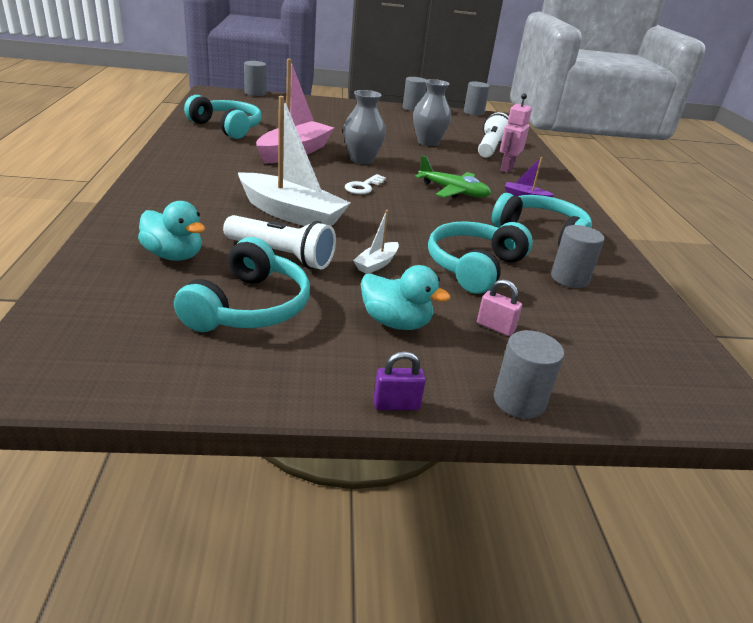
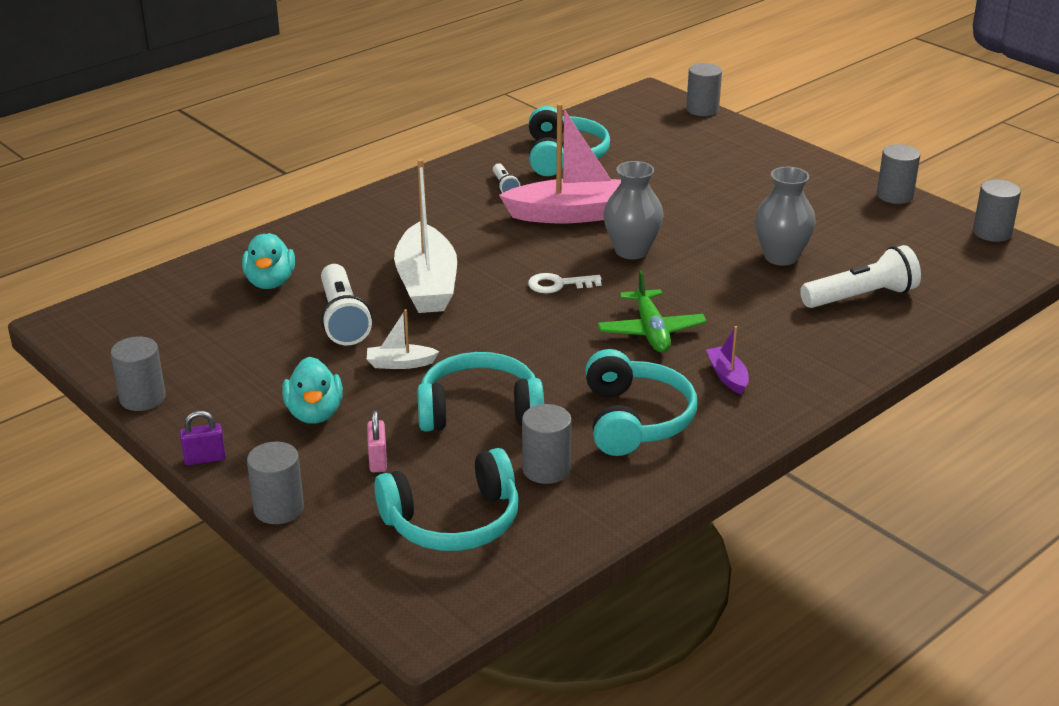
camera: 55 degrees right, 0 degrees up
(224, 150) = (504, 186): none -> white flashlight
(242, 394) = (142, 398): none -> grey cylinder
(249, 307) = (245, 347): turquoise headphones -> turquoise headphones (453, 521)
(396, 405) = (205, 459): purple padlock -> purple padlock turned 60 degrees counterclockwise
(506, 168) = (804, 333): pink robot -> none

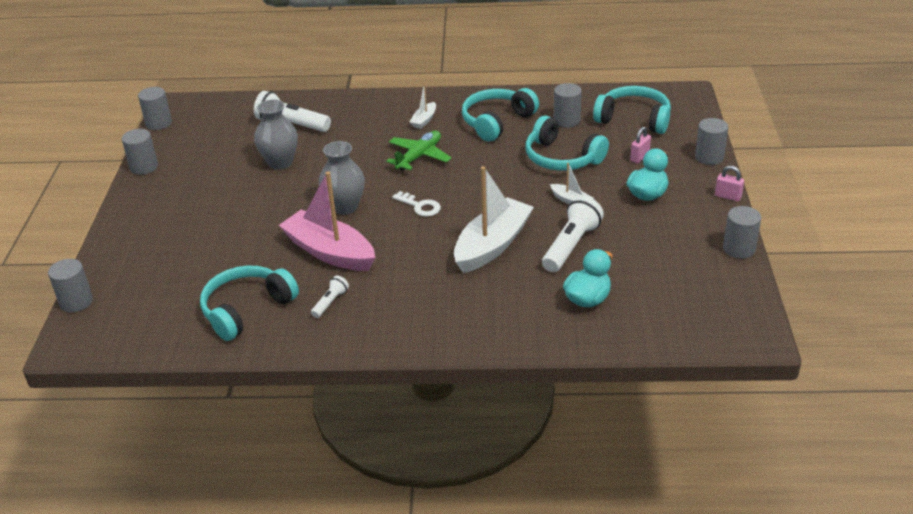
camera: 135 degrees left, 5 degrees up
(205, 459) = (728, 196): purple padlock -> pink padlock
(727, 376) = (424, 120): purple boat -> white boat

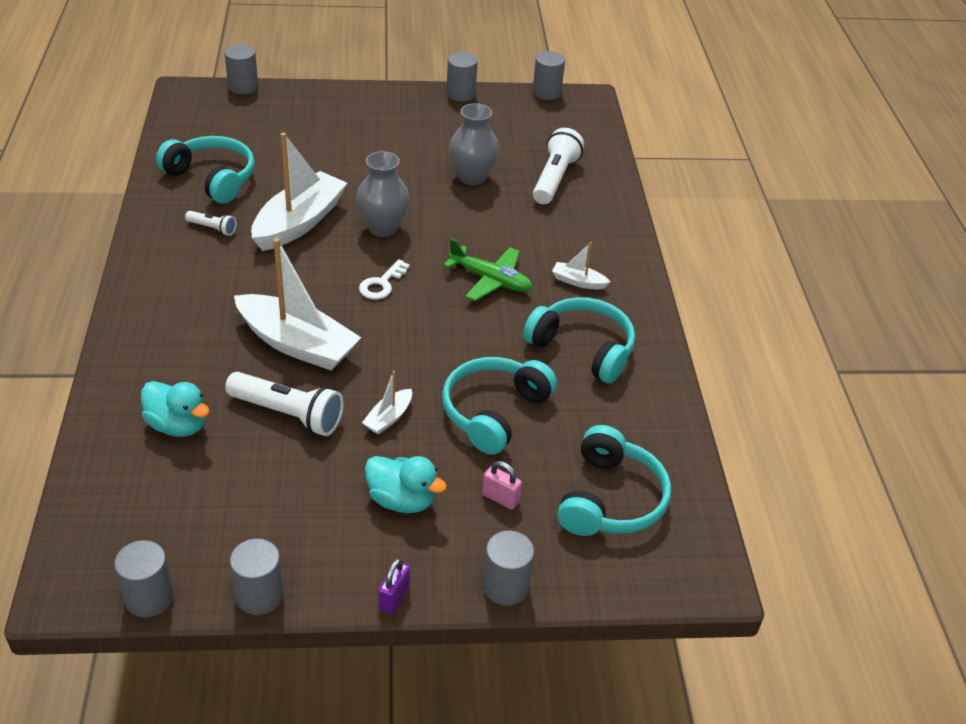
camera: 80 degrees right, 5 degrees up
(330, 252) = (299, 223): pink boat -> white boat
(566, 120) = (596, 420): grey cylinder -> grey cylinder (149, 597)
(728, 196) = (394, 598): pink padlock -> purple padlock

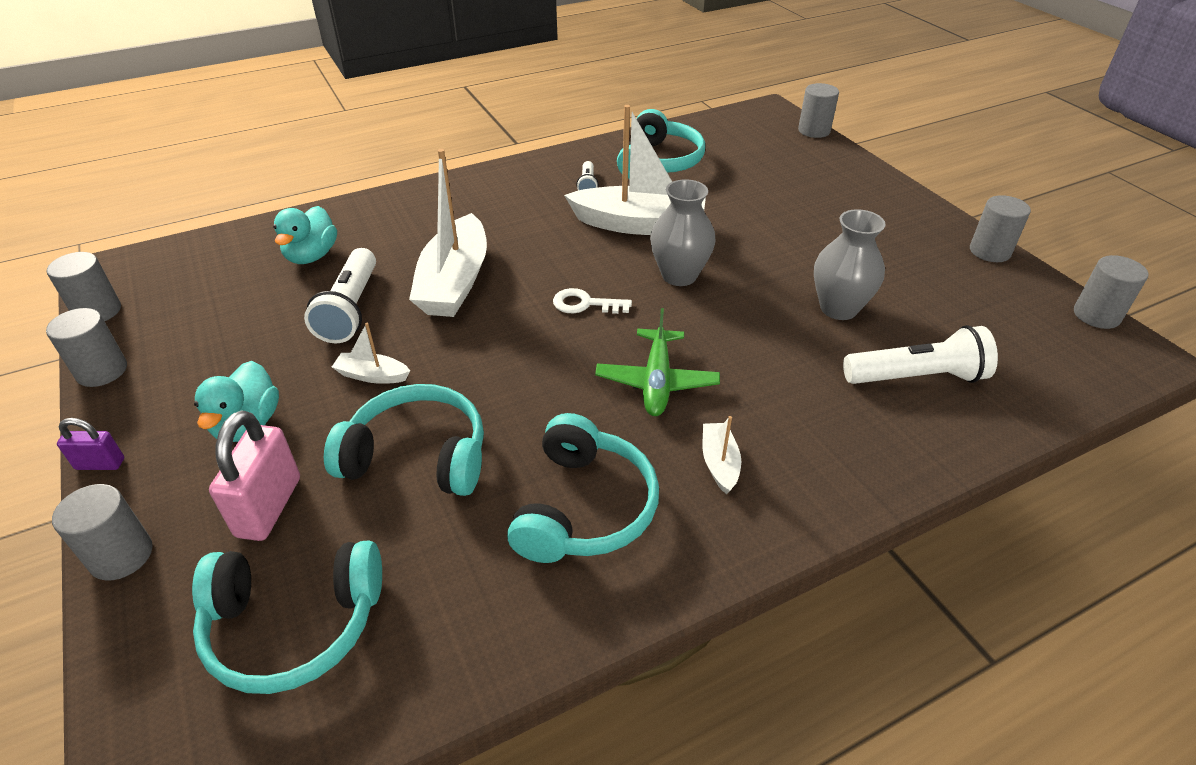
camera: 70 degrees right, 0 degrees up
(500, 498) = (269, 507): pink padlock -> pink padlock, size x1.81

